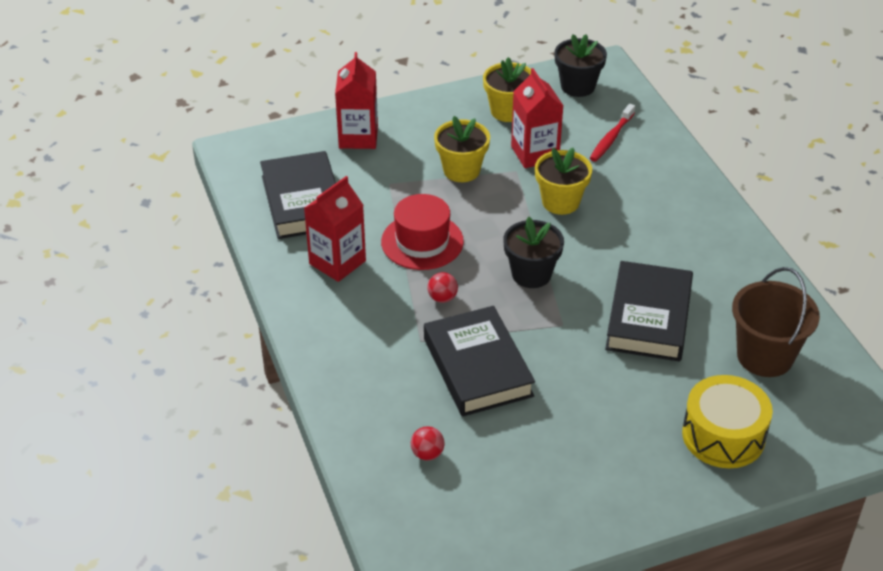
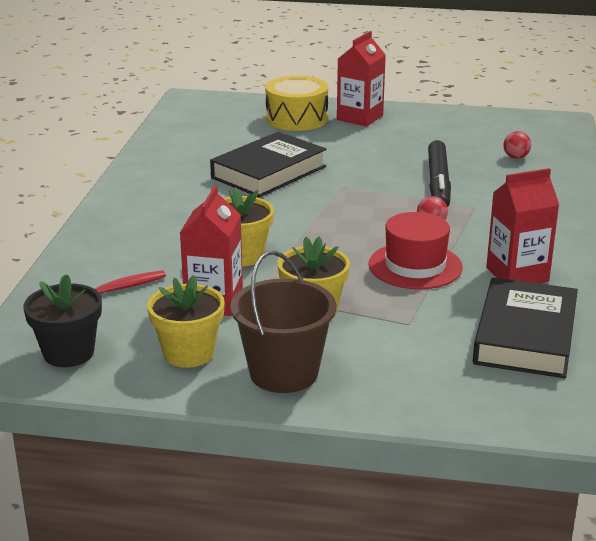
camera: 150 degrees left, 15 degrees down
(358, 137) = (407, 385): red carton -> red carton (360, 118)
(478, 367) = (438, 183): black book -> black marker
(531, 274) = (333, 218): black flower pot -> none
(765, 356) = (213, 137): brown bucket -> brown bucket (284, 373)

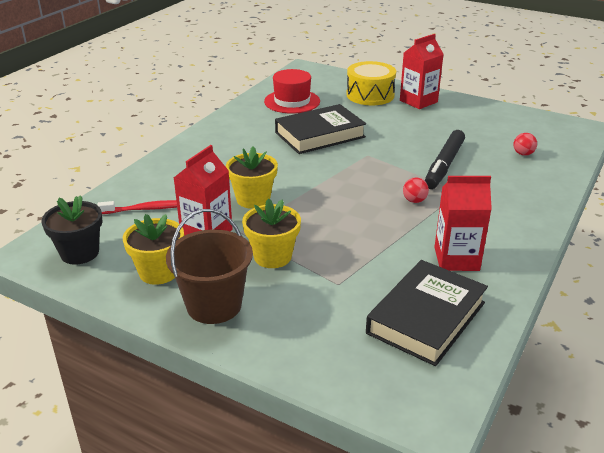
camera: 20 degrees right, 5 degrees up
(415, 266) = (377, 234): red hat -> red hat (292, 101)

